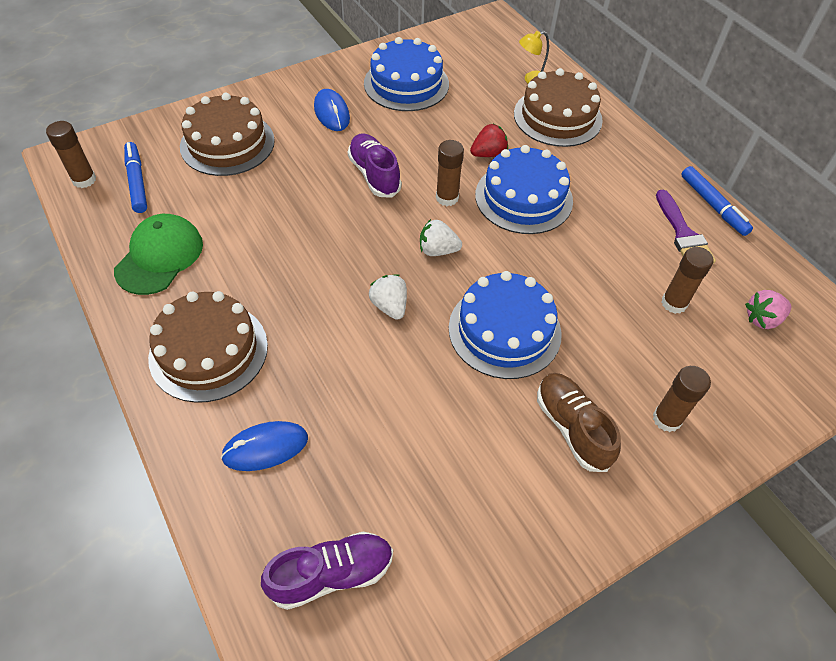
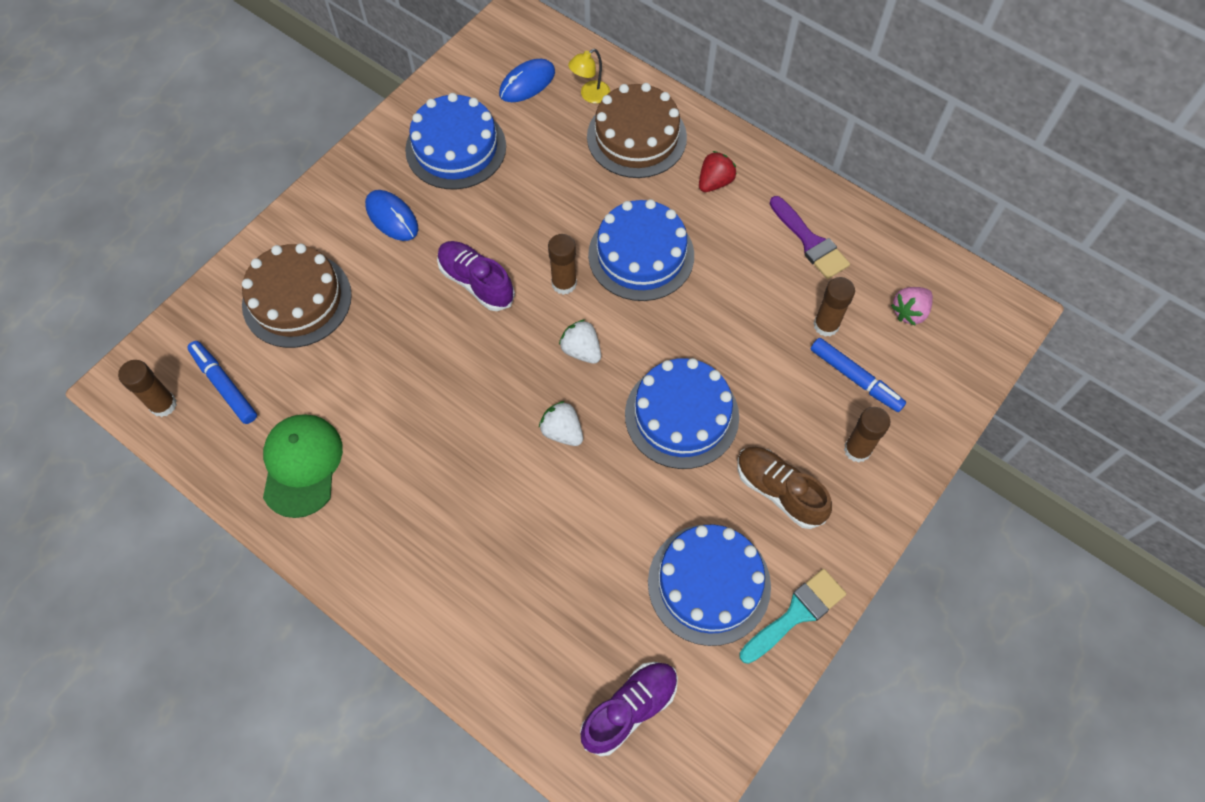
camera: 20 degrees left, 10 degrees up
(208, 351) = (410, 548): brown cake -> none
(265, 447) = (515, 622): blue mouse -> blue mouse (527, 83)
(437, 250) = (581, 350): white strawberry -> white strawberry turned 60 degrees clockwise
(466, 486) = (709, 584): none -> blue cake
(488, 154) = (583, 212): red strawberry -> red strawberry (715, 182)
(543, 550) = (796, 614): none -> turquoise brush
(713, 205) = (828, 196): blue marker -> blue marker (855, 378)

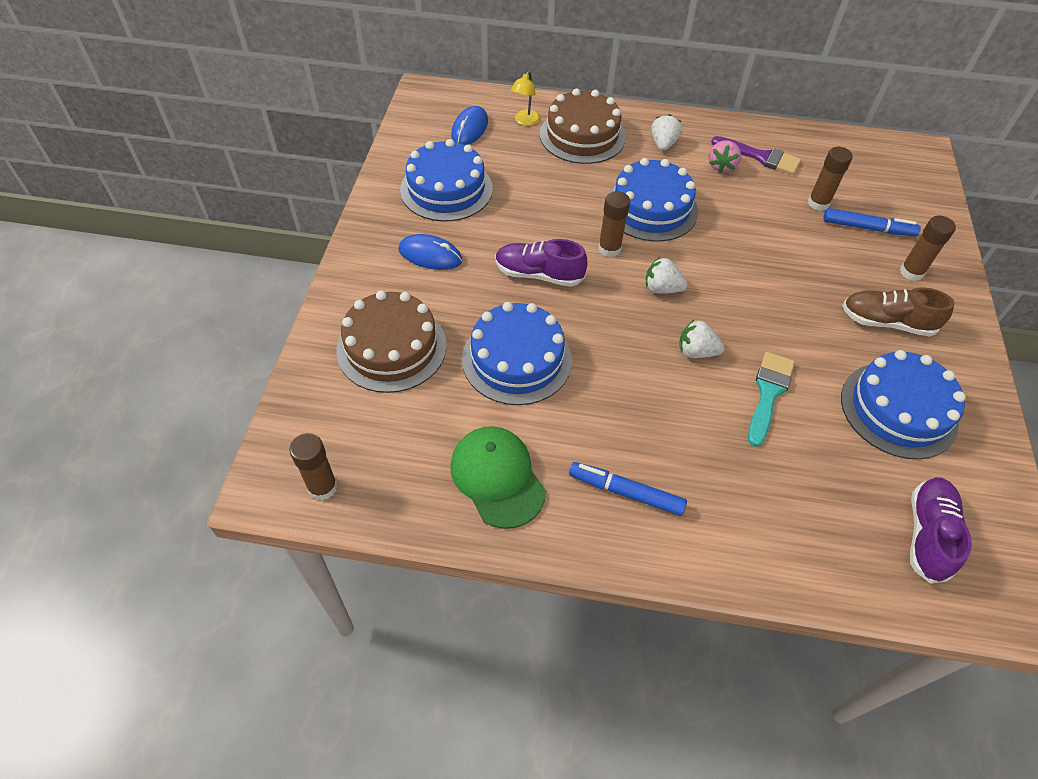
camera: 30 degrees left, 10 degrees down
(224, 385) = (373, 444): blue marker -> blue marker (626, 492)
(681, 415) = (774, 302): blue cake -> blue cake (517, 359)
(715, 182) = (663, 144): red strawberry -> white strawberry
(796, 614) = (975, 400): turquoise brush -> turquoise brush (768, 393)
(909, 312) = (863, 175): pink strawberry -> pink strawberry (721, 166)

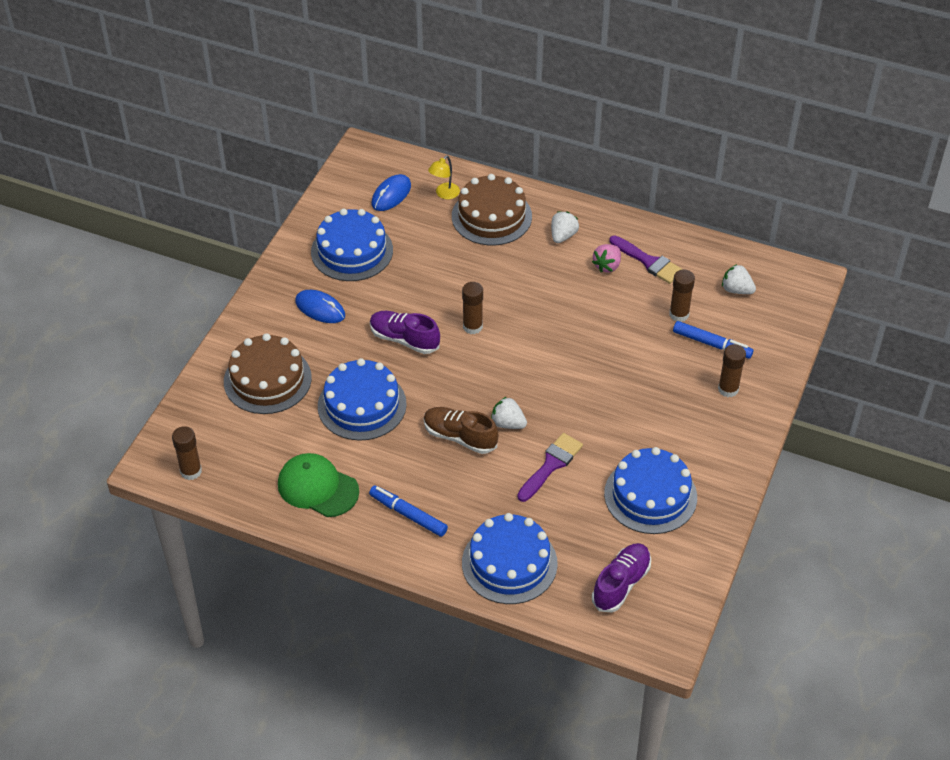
camera: 15 degrees right, 5 degrees down
(497, 477) = (317, 487): green cap -> green cap turned 45 degrees counterclockwise
(651, 208) = (524, 296): blue cake -> blue cake (509, 563)
(661, 288) = (502, 368): white strawberry -> white strawberry (736, 290)
(768, 393) = (551, 465): turquoise brush -> purple brush
(886, 322) = (681, 427): brown shoe -> brown shoe (460, 437)

